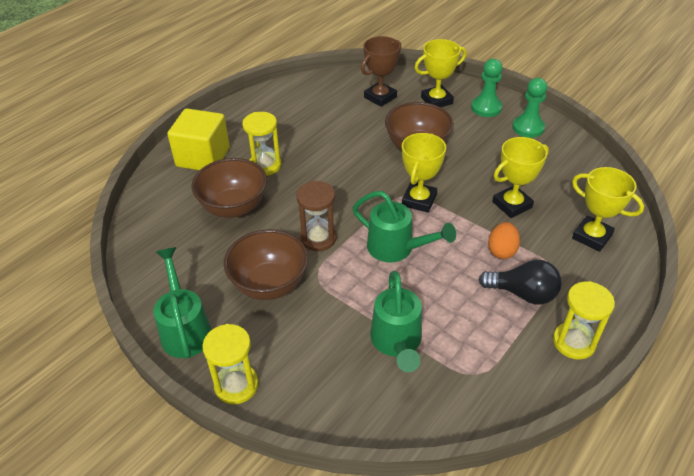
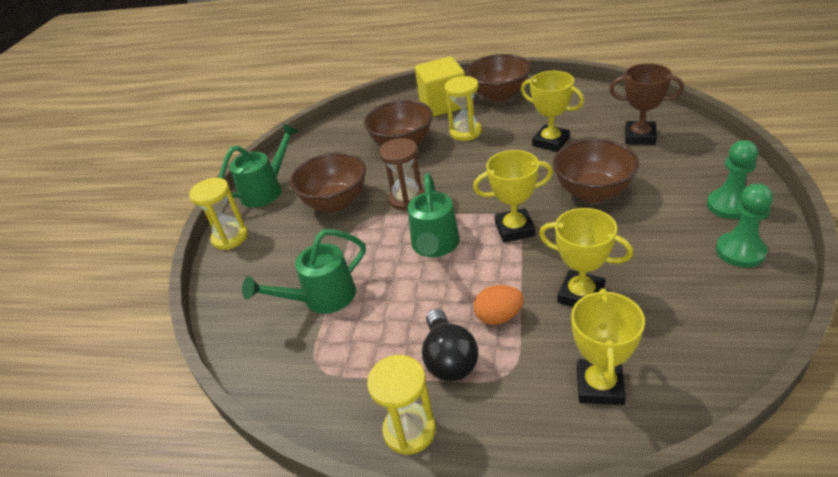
camera: 65 degrees right, 5 degrees down
(236, 124) = (499, 95): none -> brown bowl
(436, 100) = (688, 169): yellow trophy -> yellow trophy (550, 142)

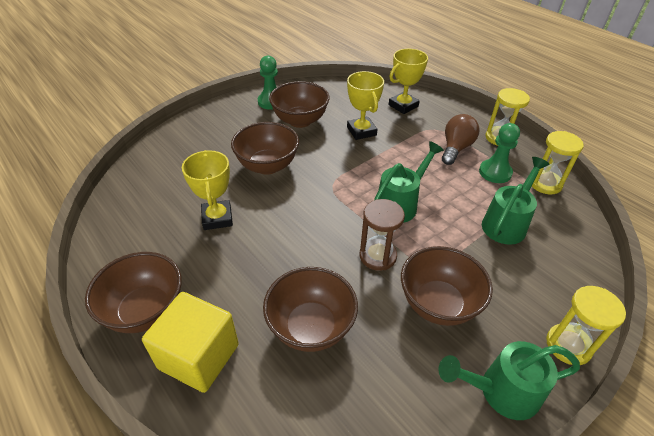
camera: 145 degrees left, 5 degrees up
(322, 298) = (506, 223): green watering can -> green watering can turned 60 degrees counterclockwise
(449, 359) = (456, 148): black light bulb -> brown light bulb
(465, 132) = (245, 288): yellow hourglass -> yellow hourglass (545, 184)
(499, 317) = (411, 148): orange egg -> none
(514, 229) = (342, 179): yellow trophy -> none
(640, 137) = (173, 175): brown trophy -> none
(662, 254) = (300, 120): none -> brown bowl
(729, 205) = (232, 115): green pawn -> green pawn (495, 172)

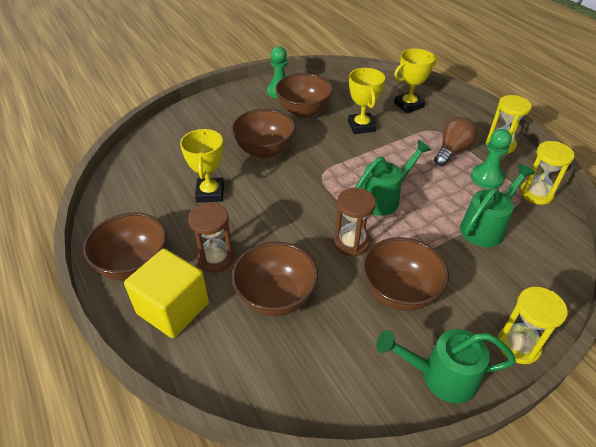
camera: 10 degrees right, 0 degrees up
(237, 291) = (215, 259): none -> brown hourglass

